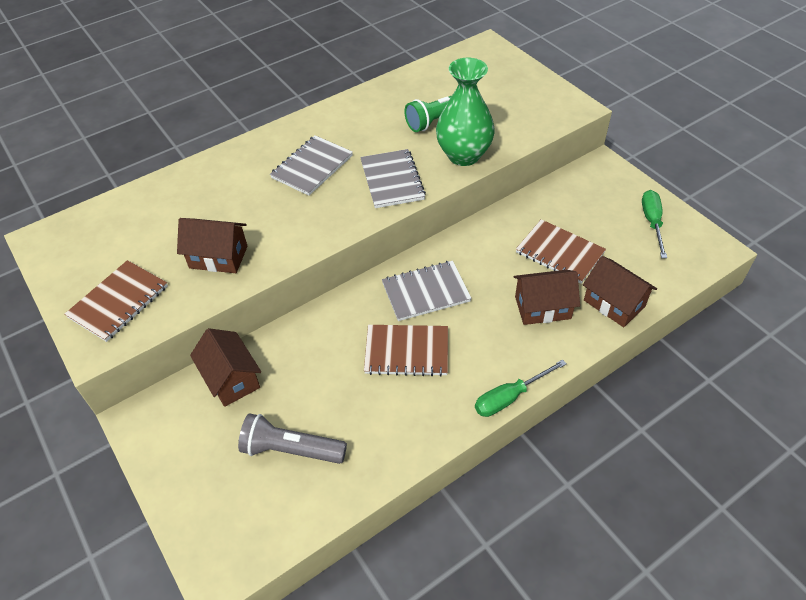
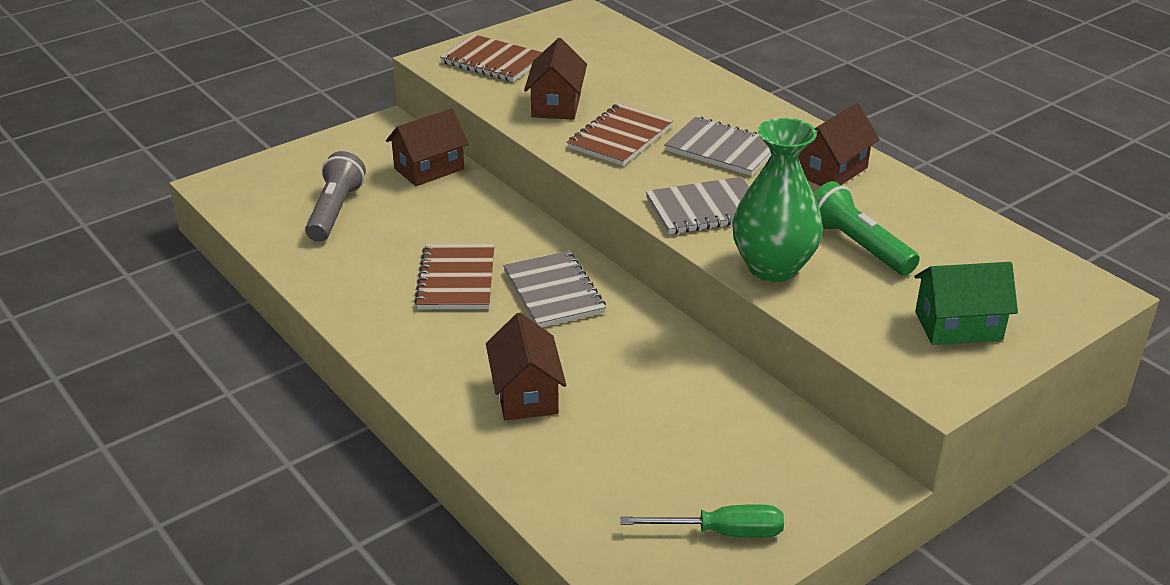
camera: 85 degrees right, 15 degrees down
(509, 397) = (378, 359): green screwdriver -> none
(520, 93) = (958, 326): none -> green house
(559, 253) = (637, 417): brown notebook -> brown notebook (620, 137)
(614, 303) = (533, 467): brown house -> brown house (831, 171)

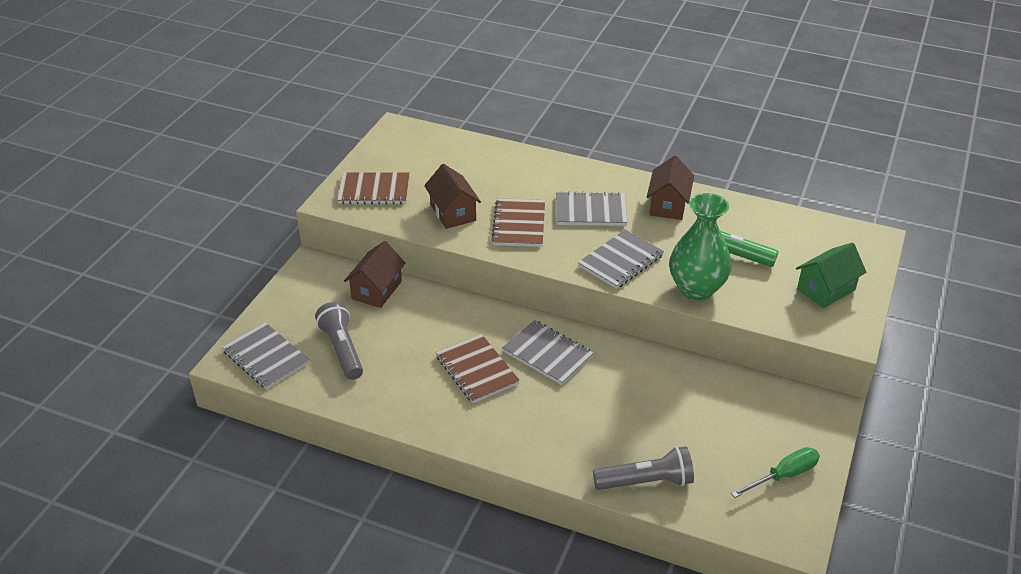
camera: 30 degrees left, 5 degrees up
(254, 193) = (266, 357): none -> grey notebook
(526, 394) = (596, 435): brown house -> none
(535, 466) = (646, 482): none -> grey flashlight

